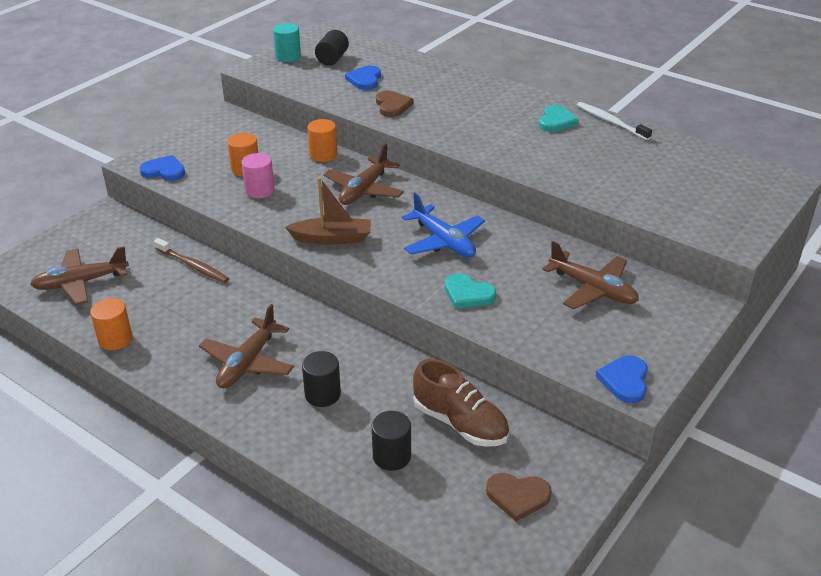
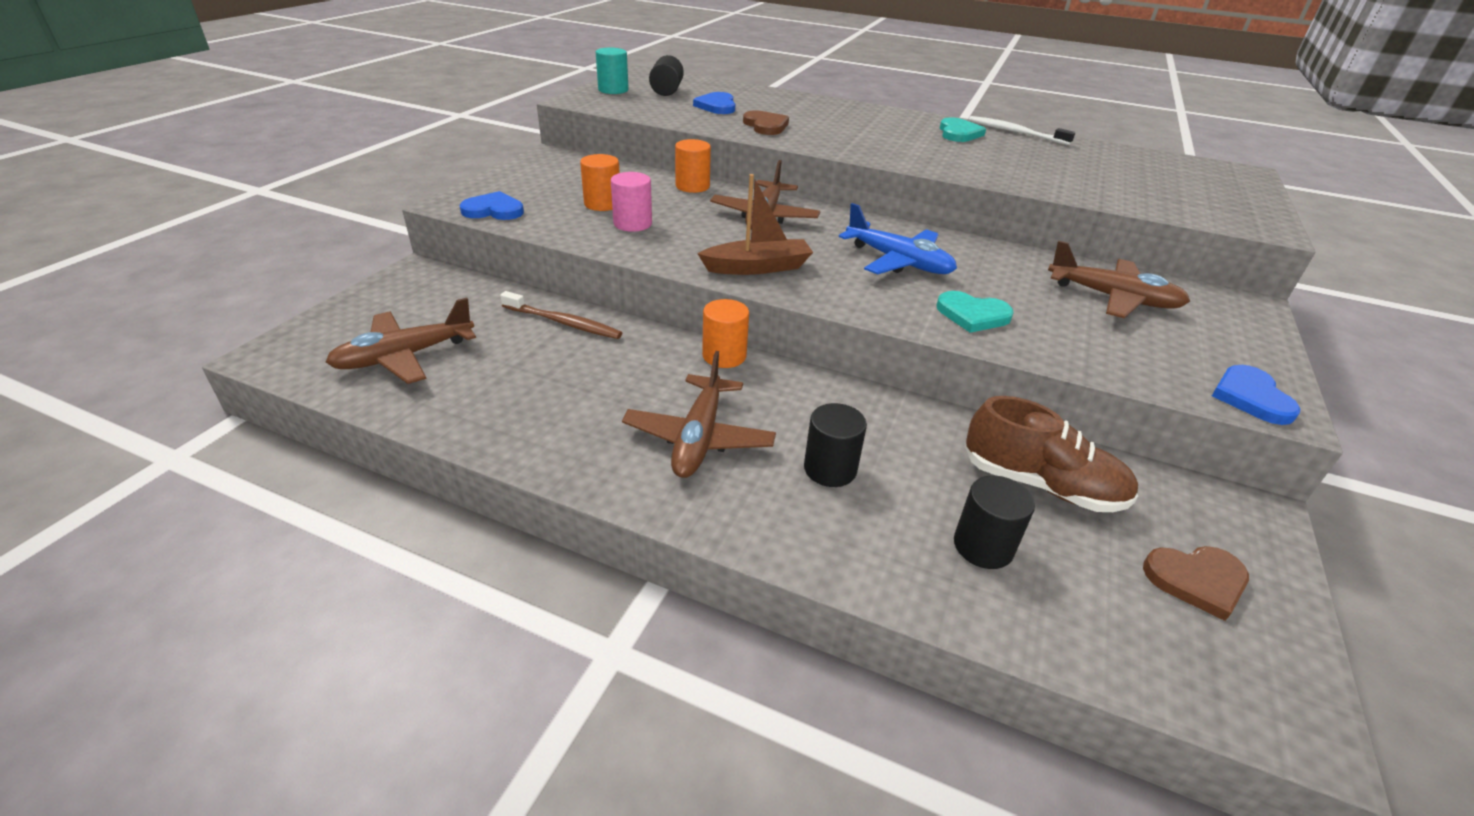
camera: 15 degrees left, 0 degrees up
(115, 339) = (483, 427): orange cylinder -> orange cylinder (724, 356)

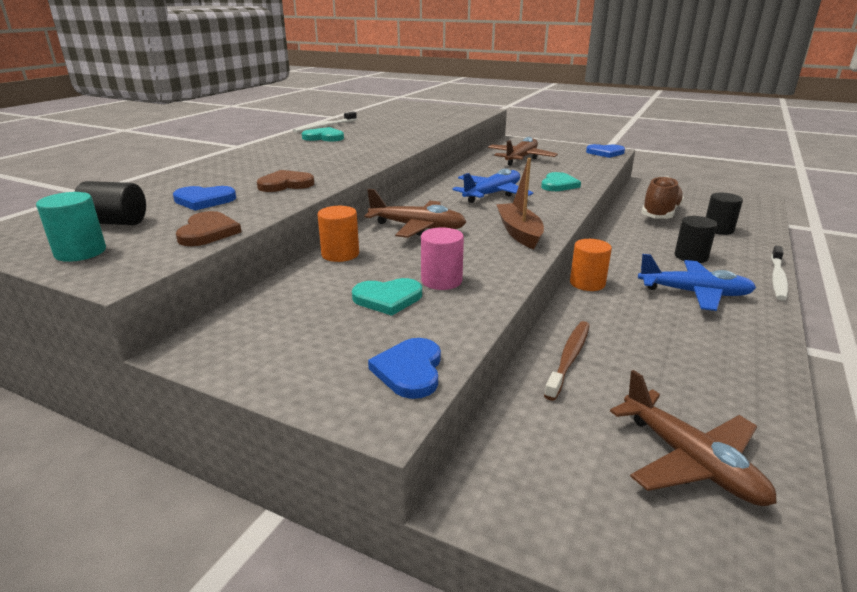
camera: 85 degrees left, 10 degrees down
(602, 204) = (388, 298): orange cylinder -> turquoise heart
(699, 438) = (694, 293): brown plane -> blue plane
(757, 549) = (777, 278): none -> white toothbrush
(1196, 580) = (700, 199): brown heart -> brown heart (208, 232)

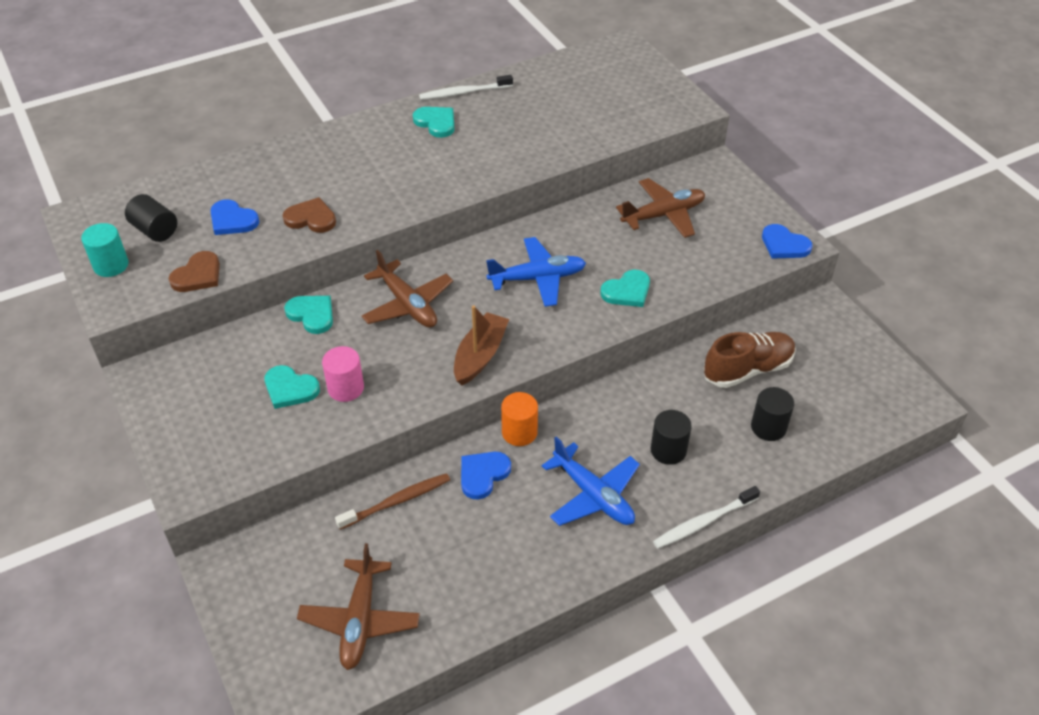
camera: 35 degrees right, 20 degrees up
(340, 254) = (312, 315): orange cylinder -> turquoise heart
(409, 370) = (232, 466): blue heart -> blue heart (483, 475)

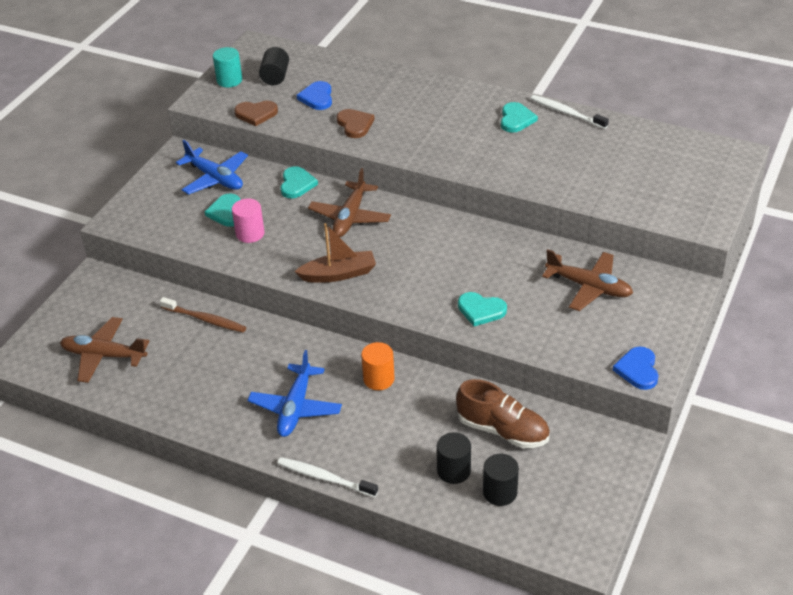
camera: 55 degrees right, 5 degrees down
(360, 620) = (103, 355): brown plane -> brown plane turned 45 degrees clockwise
(483, 475) = (263, 345): blue heart -> none
(519, 432) = (316, 342): orange cylinder -> orange cylinder (378, 379)
(538, 278) = (443, 261): blue plane -> blue plane (215, 178)
(668, 450) = (374, 426): black cylinder -> black cylinder (500, 492)

